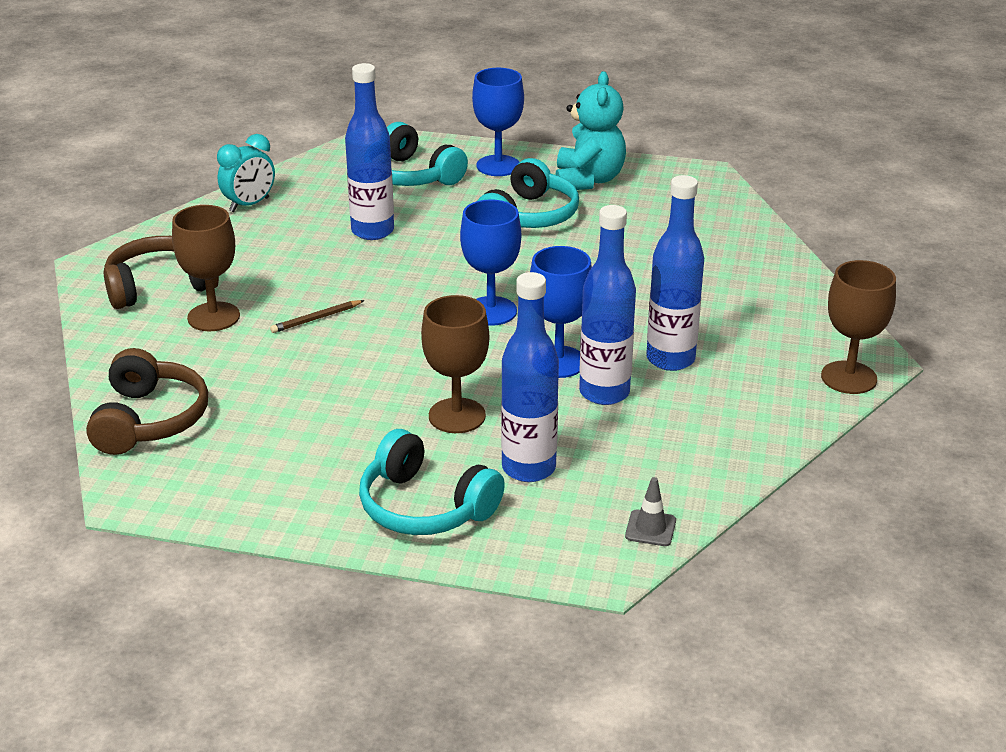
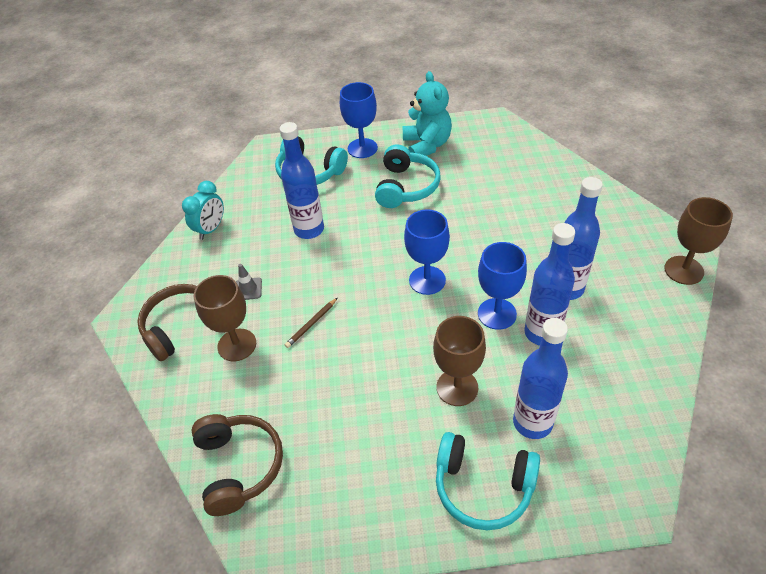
camera: 15 degrees left, 15 degrees up
(650, 528) = (644, 453): grey traffic cone -> grey traffic cone (248, 289)

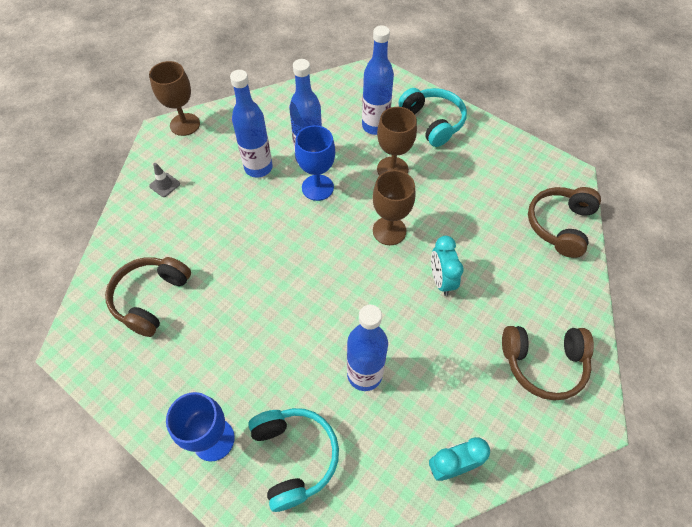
camera: 140 degrees left, 10 degrees up
(237, 345) = (509, 309): brown goblet -> brown goblet (389, 231)
(248, 289) = (465, 355): grey traffic cone -> grey traffic cone (165, 185)
(311, 324) = (441, 280): brown pencil -> turquoise clock
(406, 187) = (239, 345): turquoise headphones -> none
(427, 145) = (160, 379): turquoise teddy bear -> none
(427, 280) = (329, 245): blue goblet -> none
(494, 166) = (151, 298): none -> brown headphones

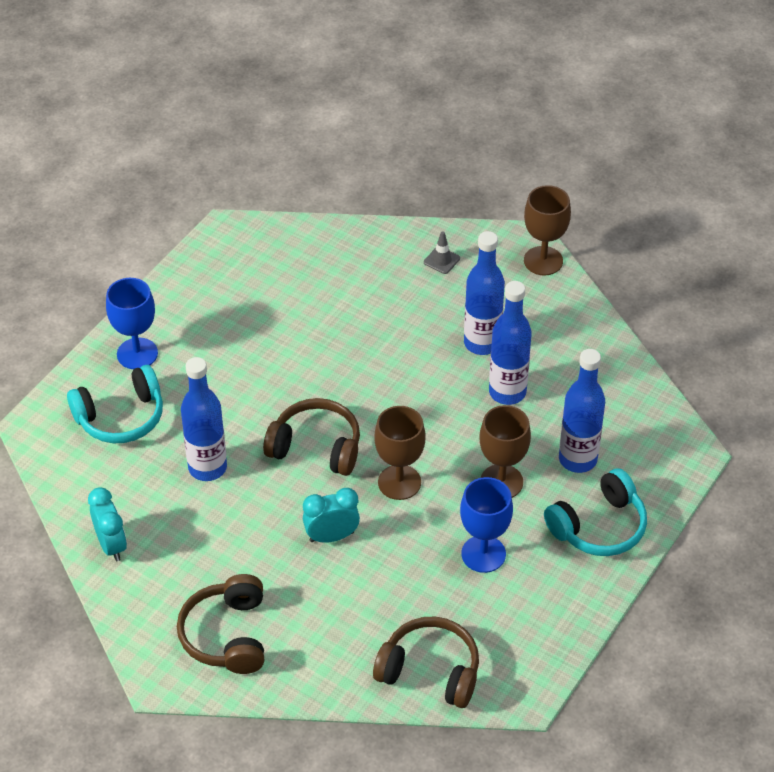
camera: 85 degrees right, 10 degrees down
(151, 298) = (287, 278): brown headphones -> brown headphones (316, 447)
(317, 187) = (458, 405): blue goblet -> blue goblet (483, 554)

